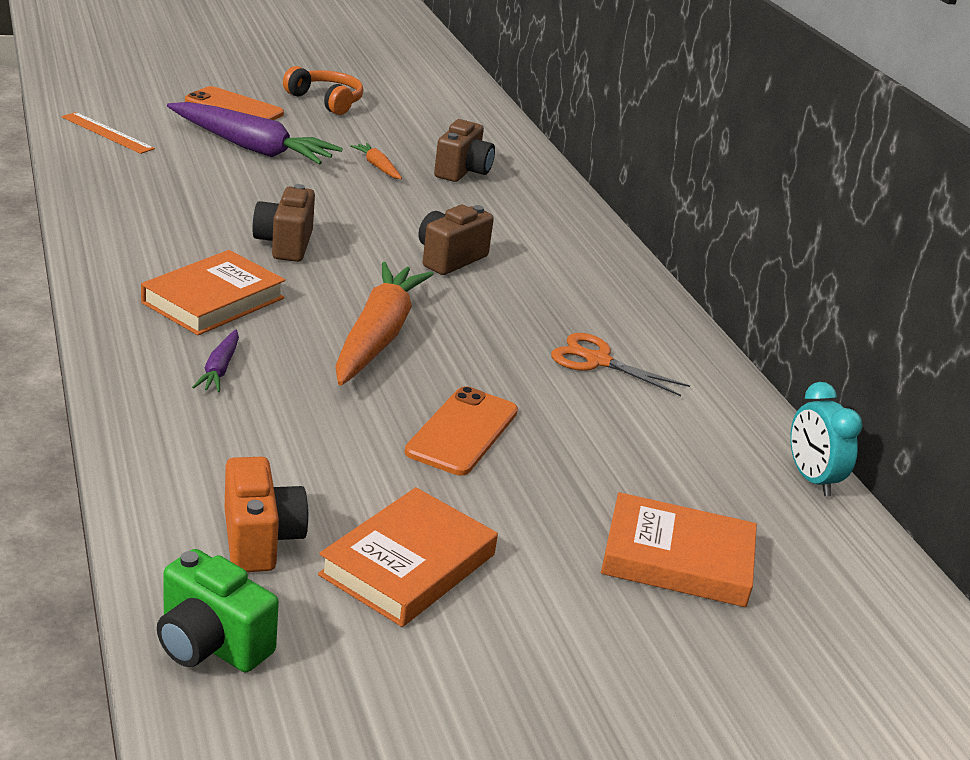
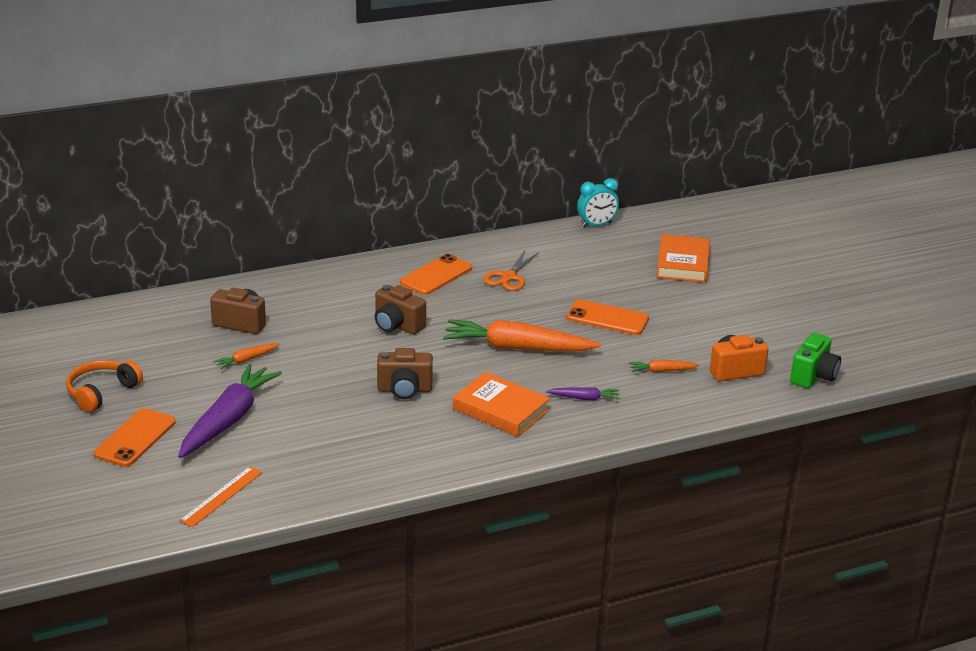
camera: 90 degrees left, 0 degrees up
(280, 456) = (662, 371): none -> orange carrot
(408, 565) = (729, 330): orange book -> none
(595, 303) = (436, 275): none -> orange phone

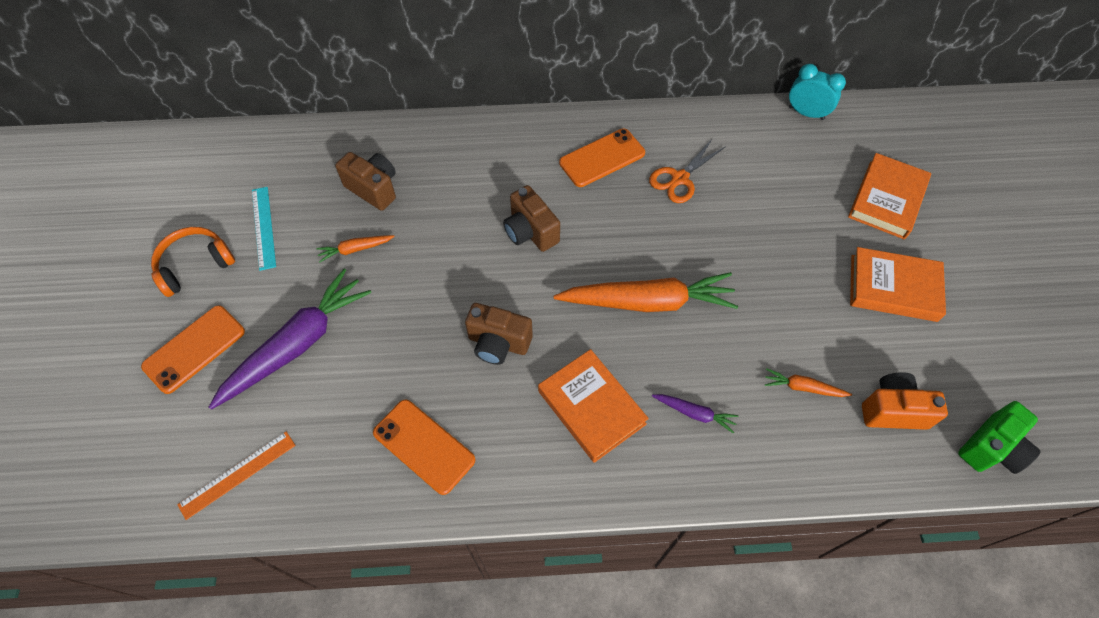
camera: 20 degrees right, 30 degrees up
(152, 361) = (264, 227): none -> turquoise ruler
(517, 348) = (648, 302): orange carrot -> orange carrot turned 150 degrees clockwise
(596, 225) = (806, 113): turquoise clock -> turquoise clock turned 150 degrees counterclockwise
(607, 318) = (768, 275): orange phone -> orange phone (424, 446)
(708, 309) = (893, 288): none -> orange book

